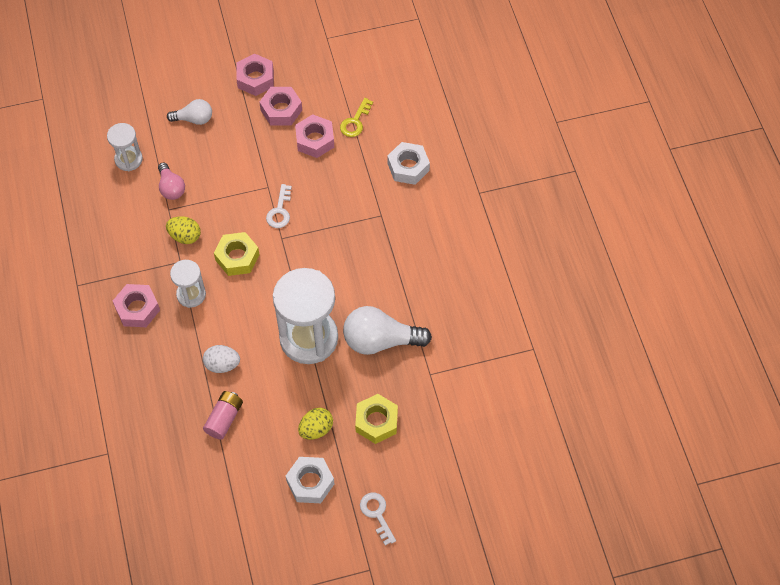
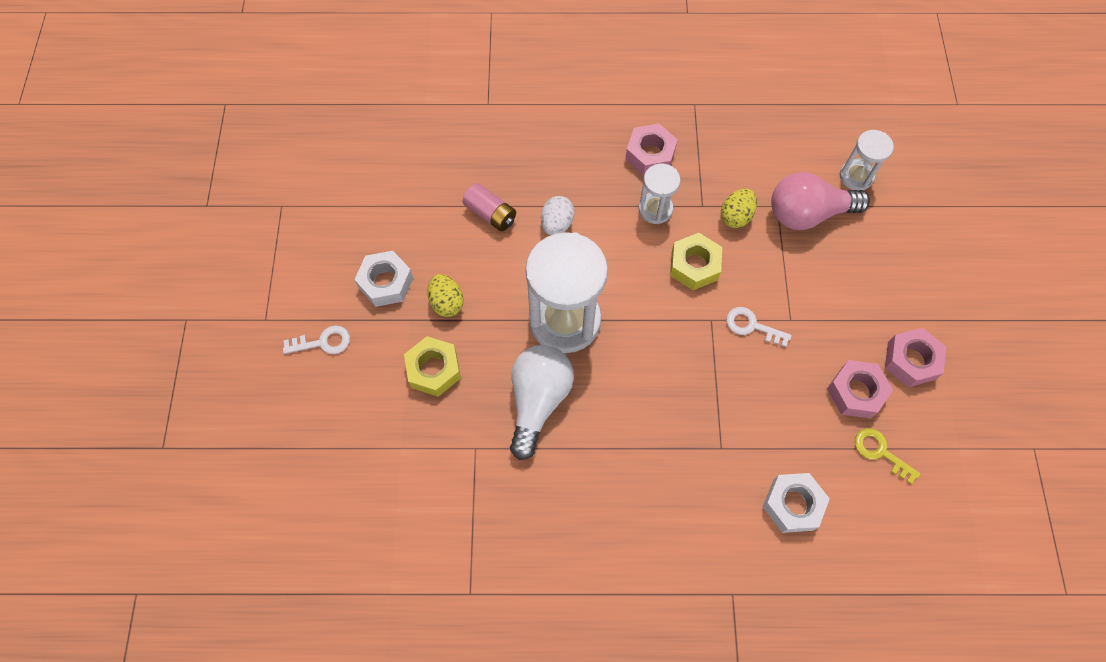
camera: 105 degrees right, 5 degrees up
(171, 188) = (807, 213): pink light bulb -> pink light bulb, size x1.74
(194, 119) = (908, 255): white light bulb -> none
(255, 79) = (967, 339): pink nut -> none

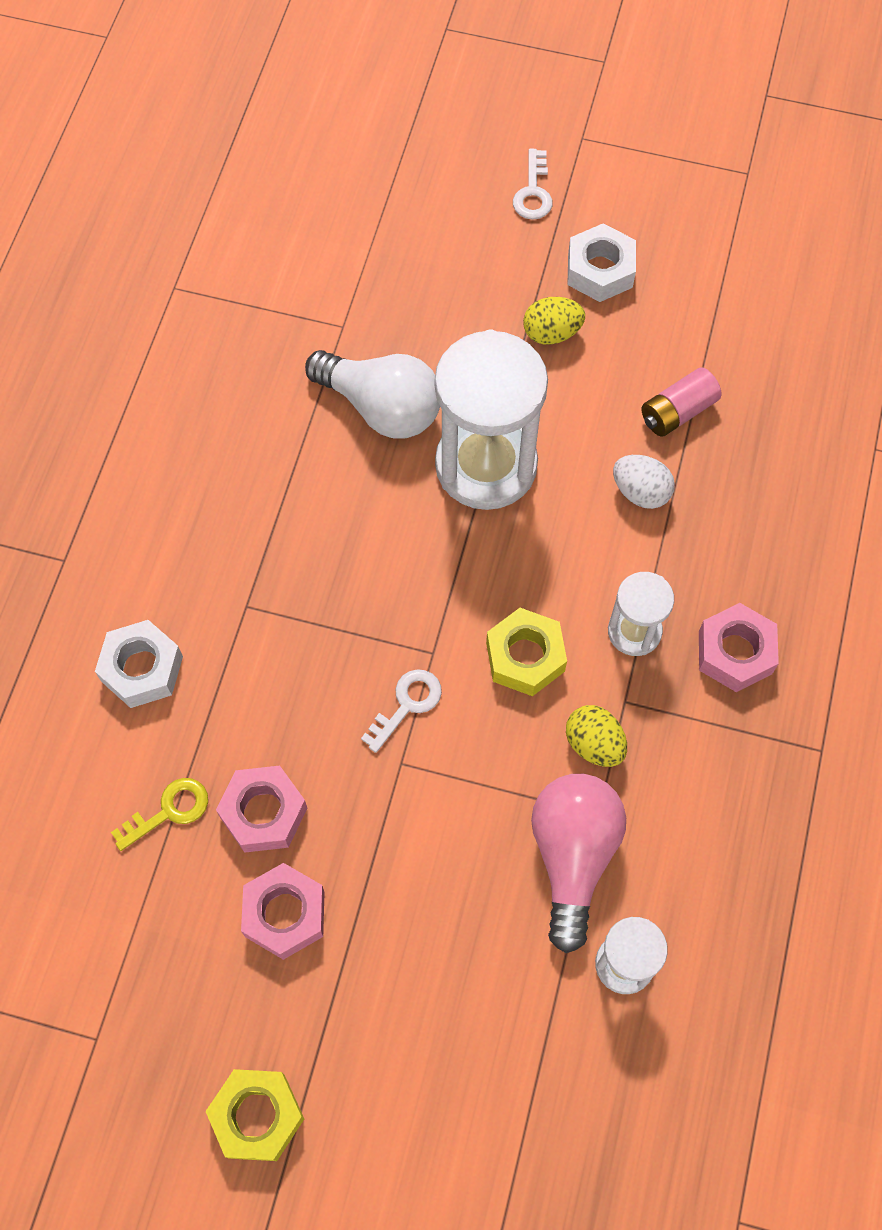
camera: 105 degrees right, 0 degrees up
(434, 369) = (460, 301): yellow nut -> yellow nut (257, 1116)

